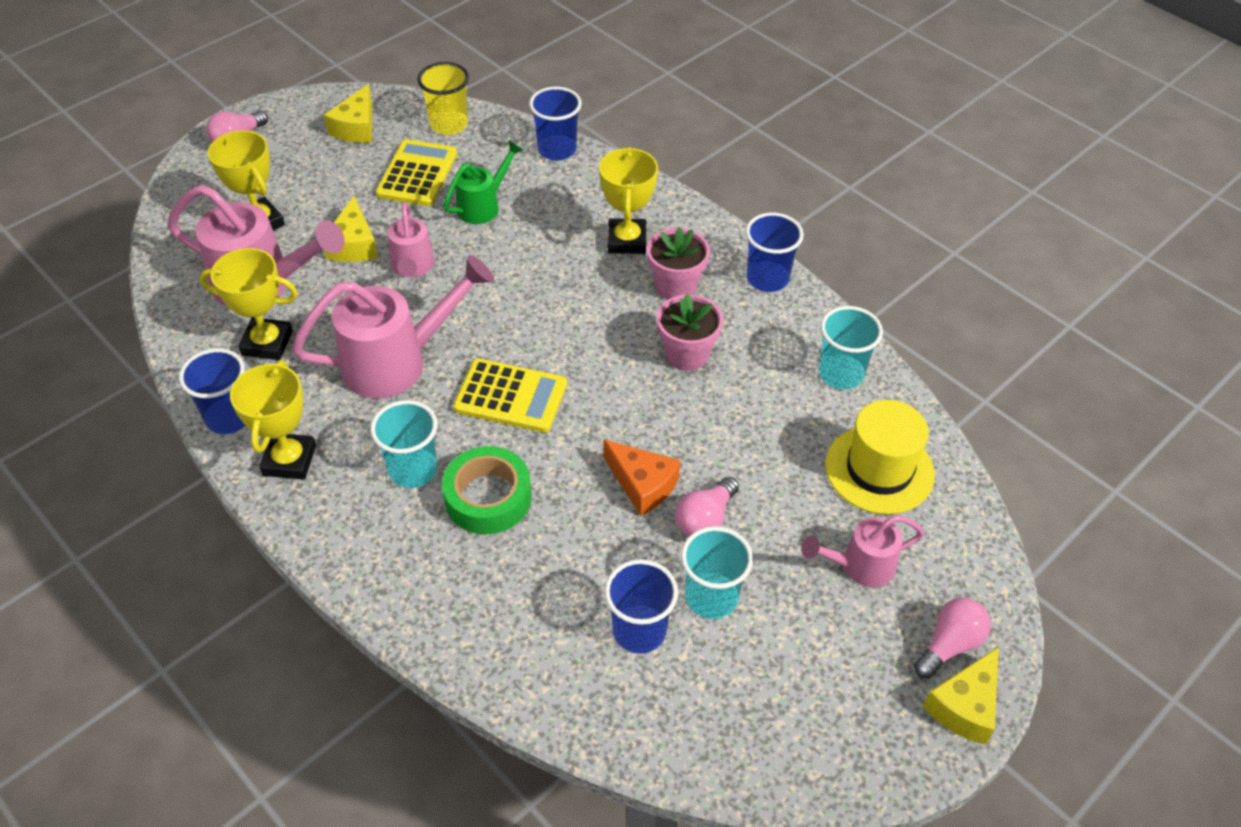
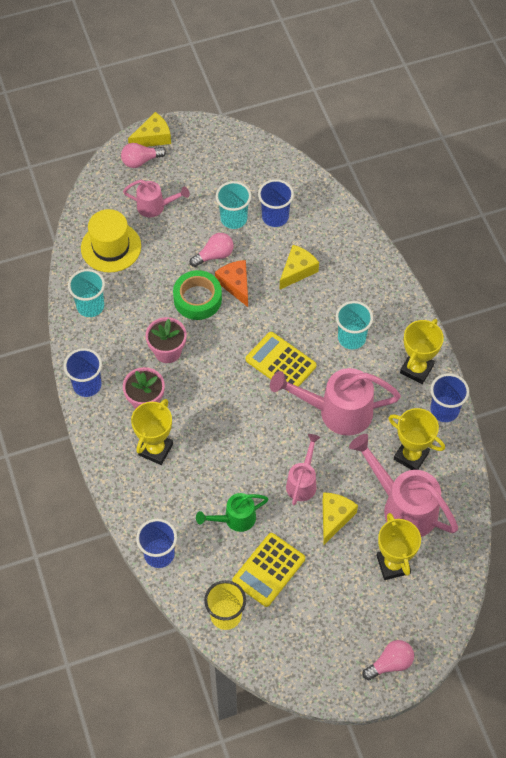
camera: 155 degrees left, 10 degrees up
(356, 127) = (296, 641): yellow cheese -> yellow cheese (297, 271)
(488, 497) = (318, 307): green tape -> green tape (197, 299)

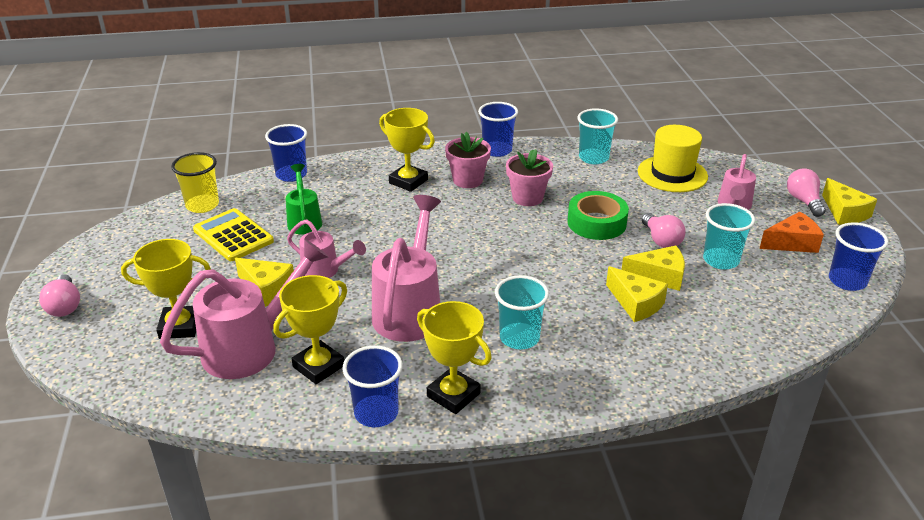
camera: 100 degrees right, 25 degrees down
(235, 284) = (616, 251): orange cheese -> orange cheese (792, 243)
(262, 257) = (659, 276): none -> yellow cheese
(275, 217) = (727, 295): blue cup -> blue cup (847, 281)
(280, 363) = (494, 273): yellow calculator -> none

